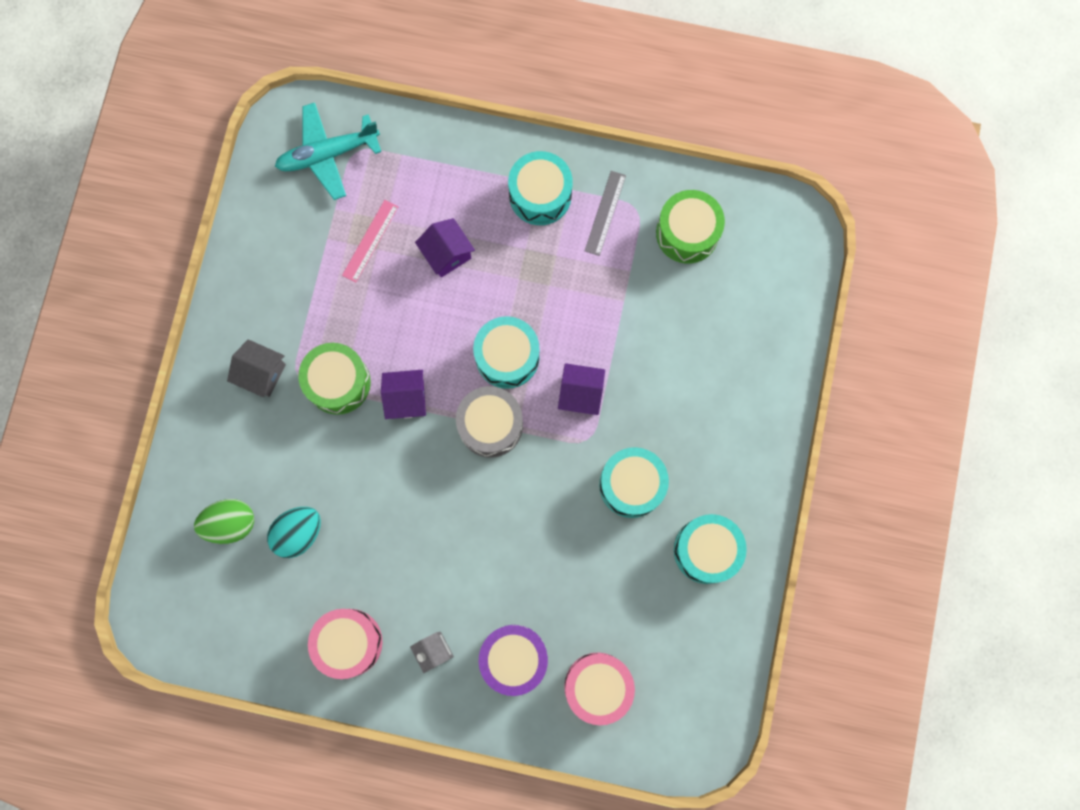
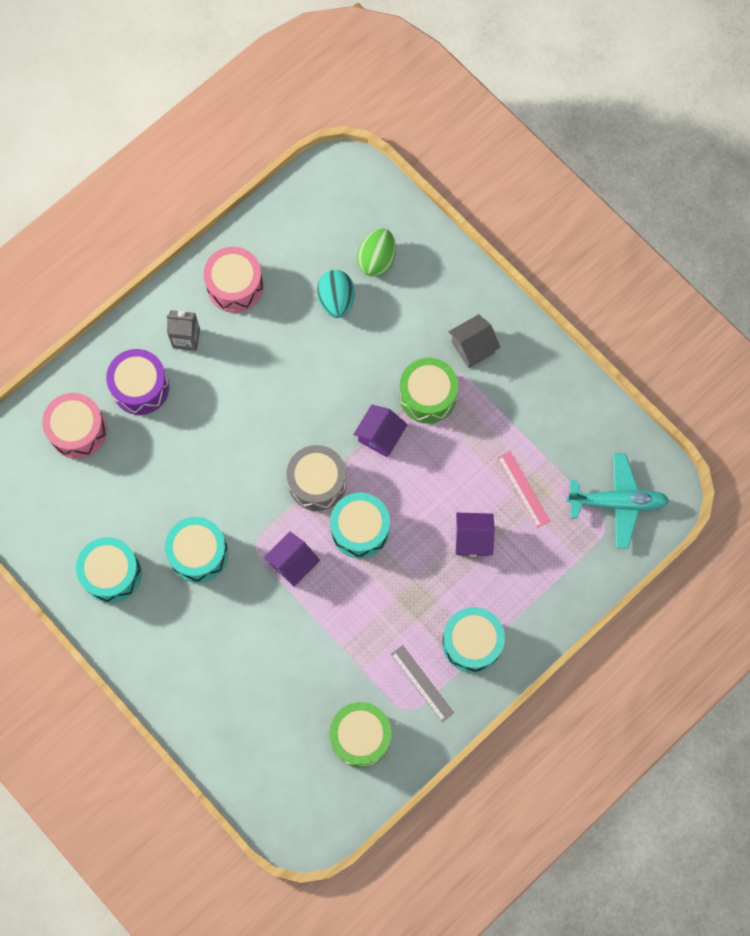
camera: 125 degrees right, 5 degrees down
(327, 154) = (617, 503): turquoise plane -> turquoise plane turned 75 degrees clockwise

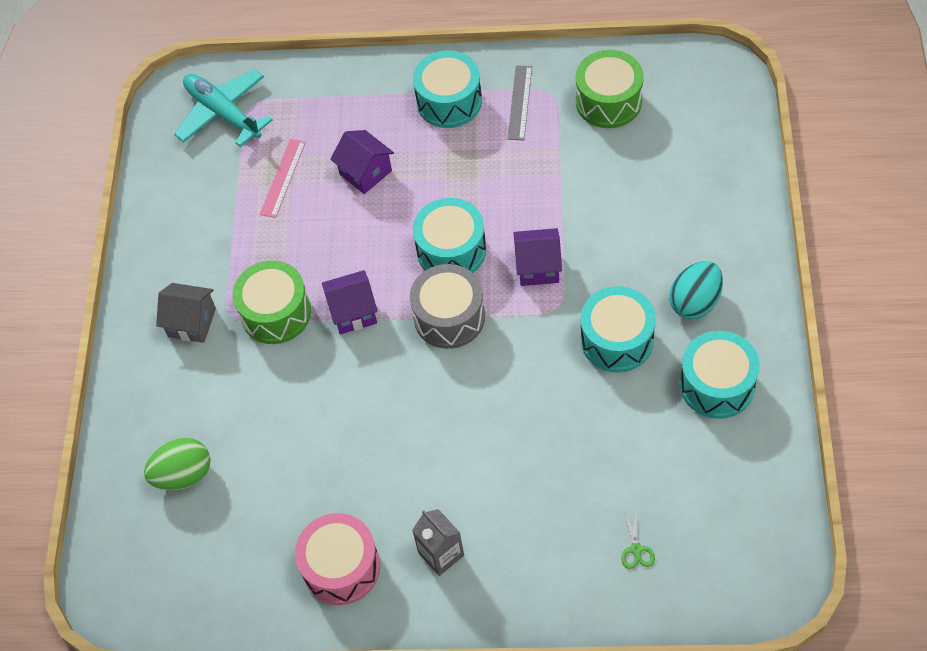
camera: 130 degrees left, 15 degrees down
(78, 430) = (636, 549): pink drum -> green scissors
(140, 387) = (533, 542): purple drum -> none
(336, 300) = (262, 468): turquoise egg -> turquoise egg (695, 302)

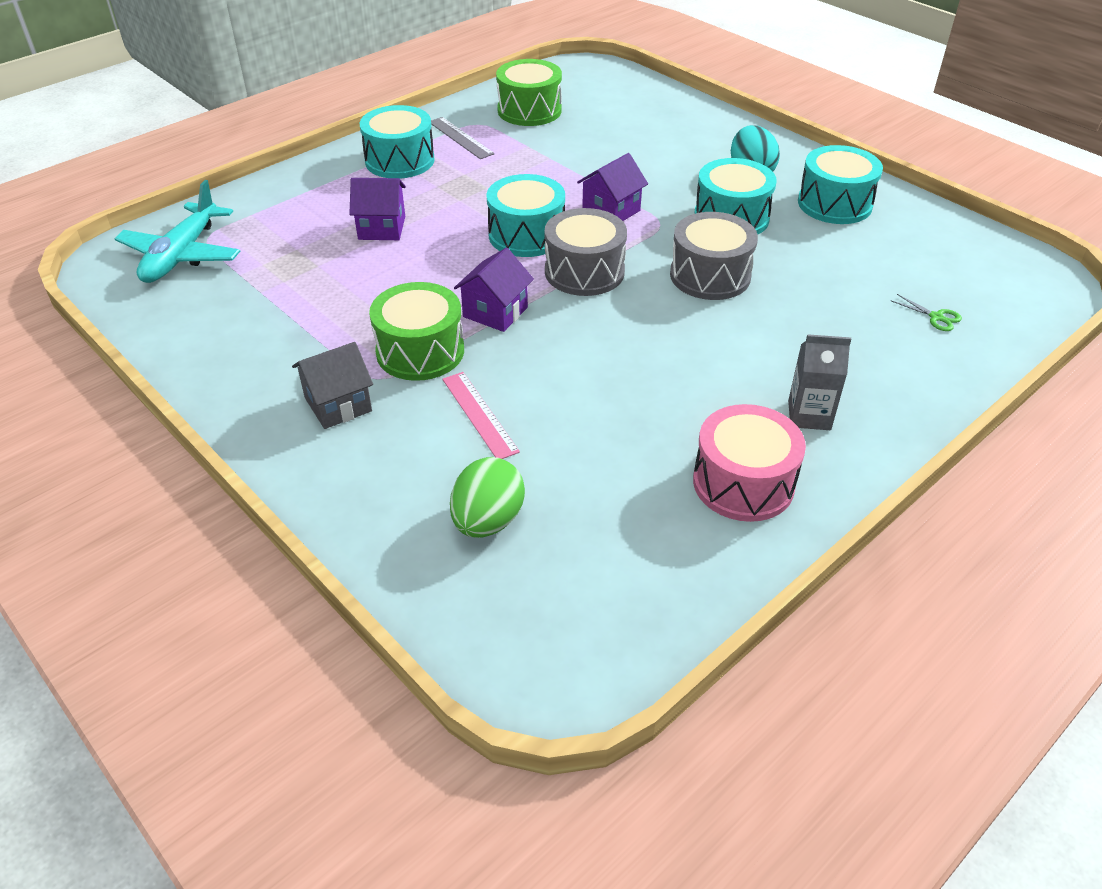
camera: 50 degrees left, 15 degrees down
(223, 113) = (181, 255): turquoise plane -> turquoise plane turned 75 degrees counterclockwise
(283, 178) = (303, 266): pink ruler -> pink ruler (479, 414)
(529, 386) = (710, 275): none -> grey drum

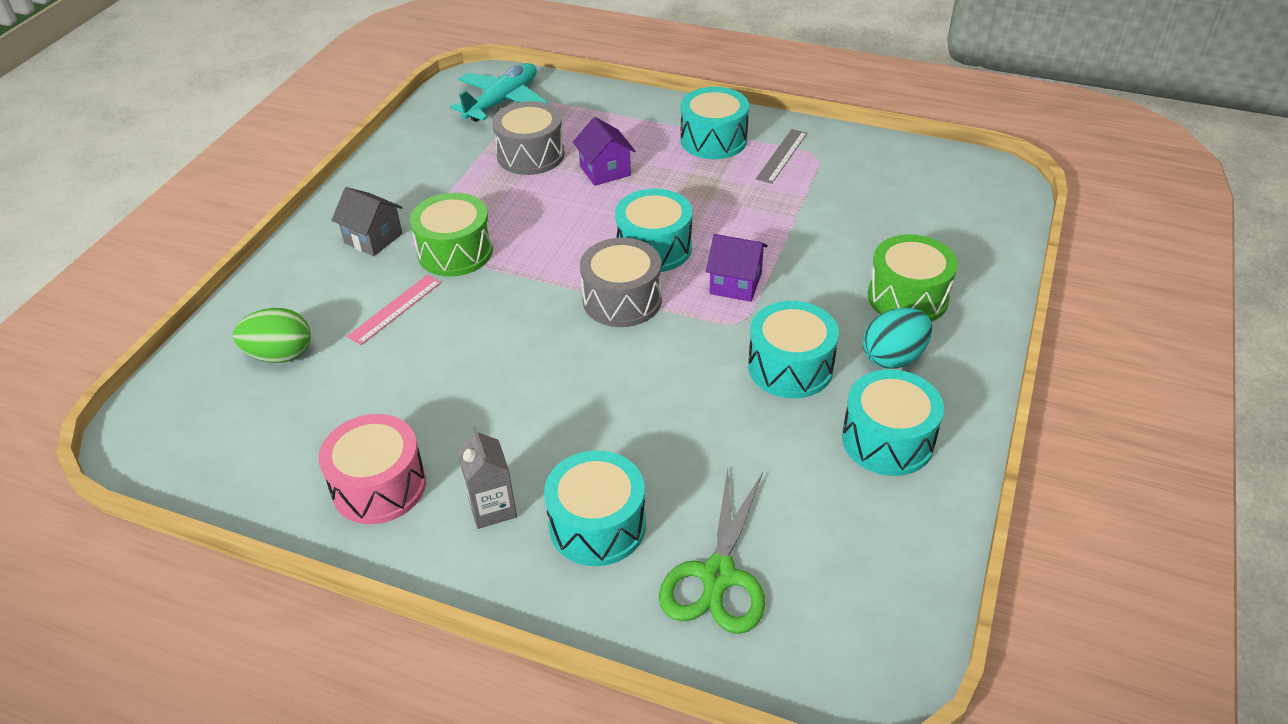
camera: 65 degrees right, 0 degrees up
(181, 255) = (503, 101): turquoise plane -> turquoise plane turned 135 degrees clockwise
(495, 312) = (529, 271): purple house -> none
(529, 110) = (872, 175): green drum -> green drum (908, 297)
(710, 275) = (673, 381): grey drum -> grey drum (530, 155)
(857, 361) = (597, 525): none -> turquoise drum
(936, 317) = (718, 576): green scissors -> green scissors, size x2.43

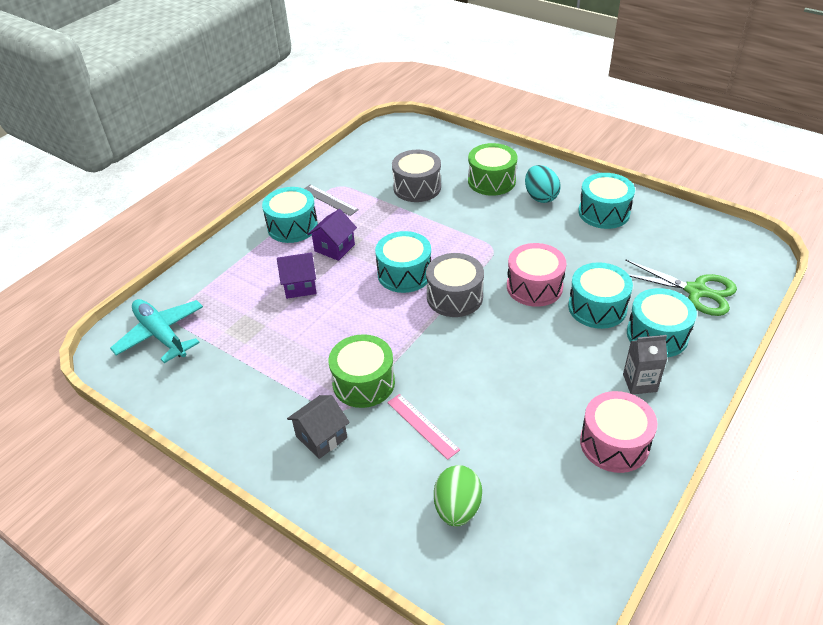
camera: 75 degrees left, 0 degrees up
(530, 155) = (254, 325): grey drum -> grey drum (417, 187)
(667, 375) = (534, 287): none -> pink drum
(735, 283) = (456, 243): purple house -> purple house (334, 248)
(790, 367) = (539, 235): turquoise drum -> turquoise drum (597, 307)

